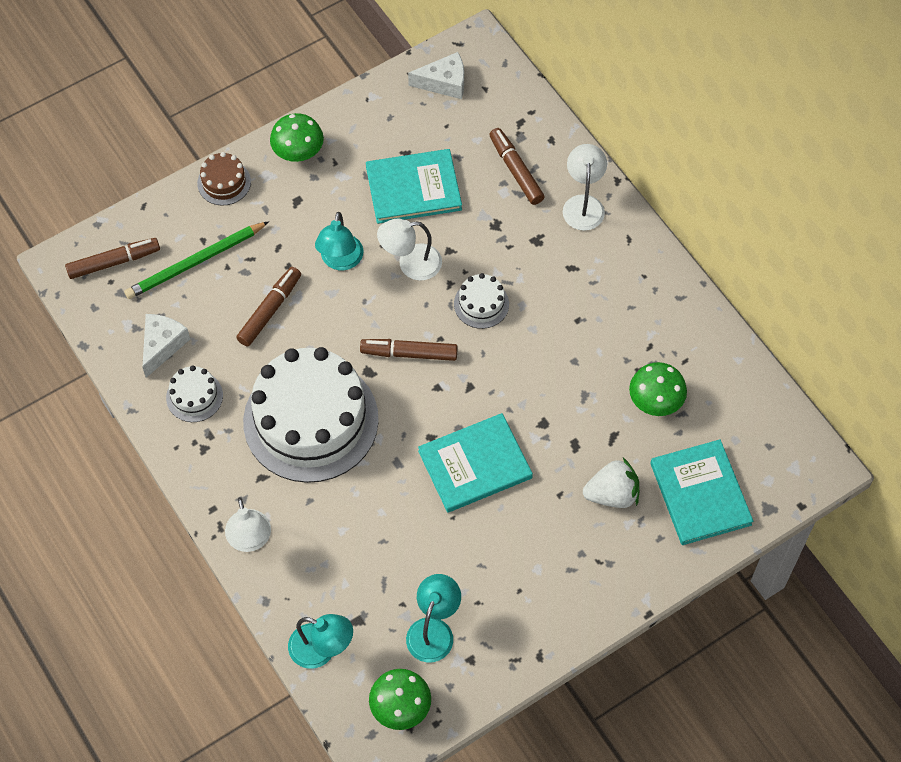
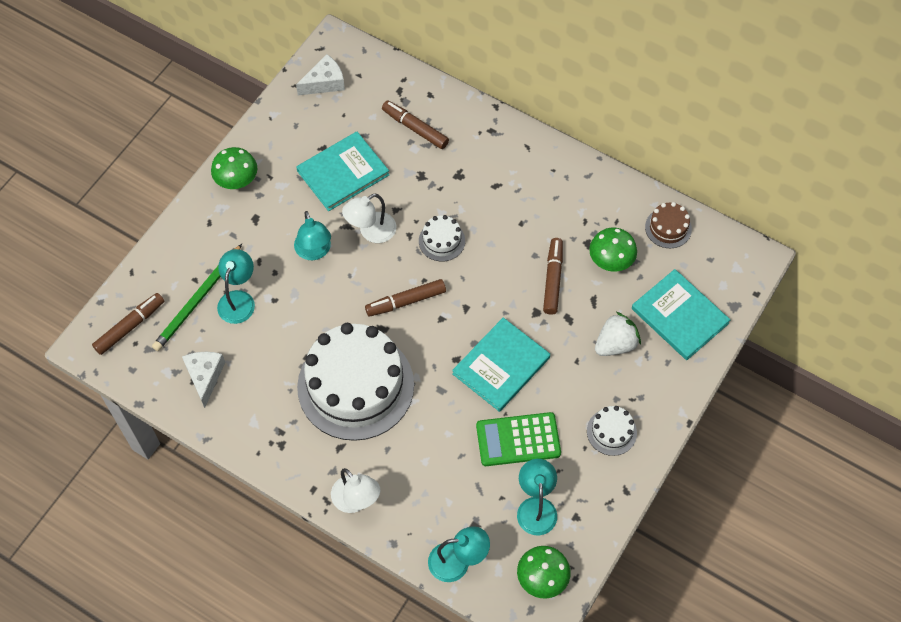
camera: 25 degrees left, 0 degrees up
(194, 396) = (252, 406): white cake -> white cake (611, 432)
(224, 182) = (188, 227): brown cake -> brown cake (668, 228)
(237, 279) = (238, 299): none -> turquoise lamp
(270, 310) = (278, 313): brown marker -> brown marker (553, 279)
(452, 551) = (518, 440): none -> green calculator
(583, 204) = (480, 134): white lamp -> none

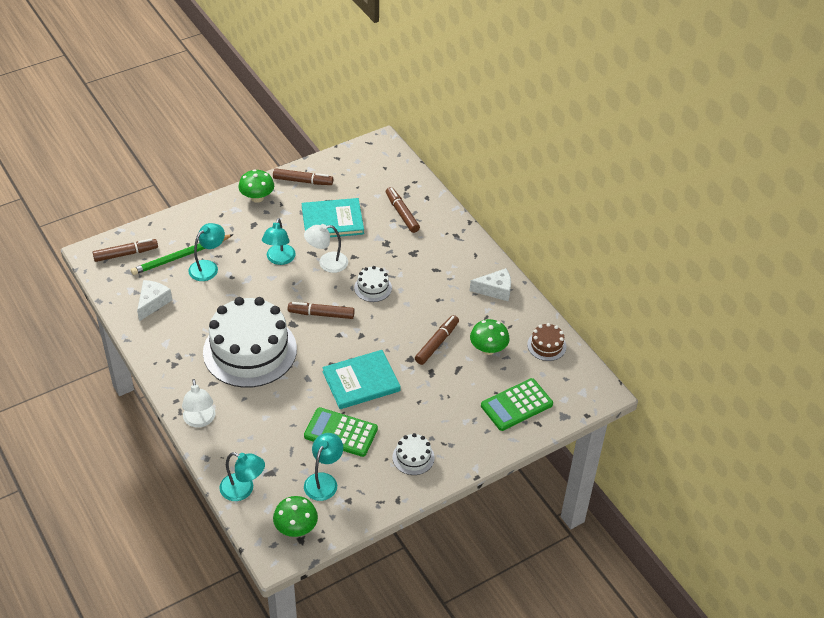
camera: 25 degrees right, 15 degrees down
(276, 134) = (303, 181): none -> brown marker
(325, 82) = (358, 163): white cheese -> white cheese (495, 290)
(615, 344) = (455, 403): white strawberry -> none
(679, 316) = (516, 405): turquoise book -> green calculator

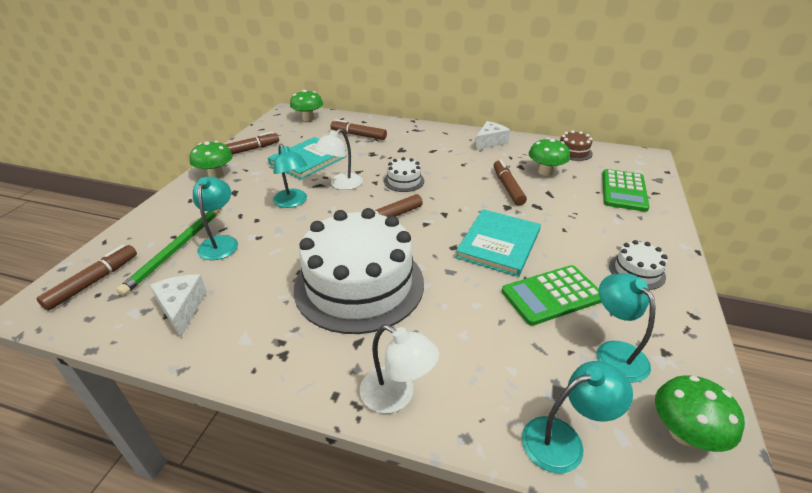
camera: 40 degrees left, 10 degrees down
(387, 165) = (308, 118): none -> green mushroom

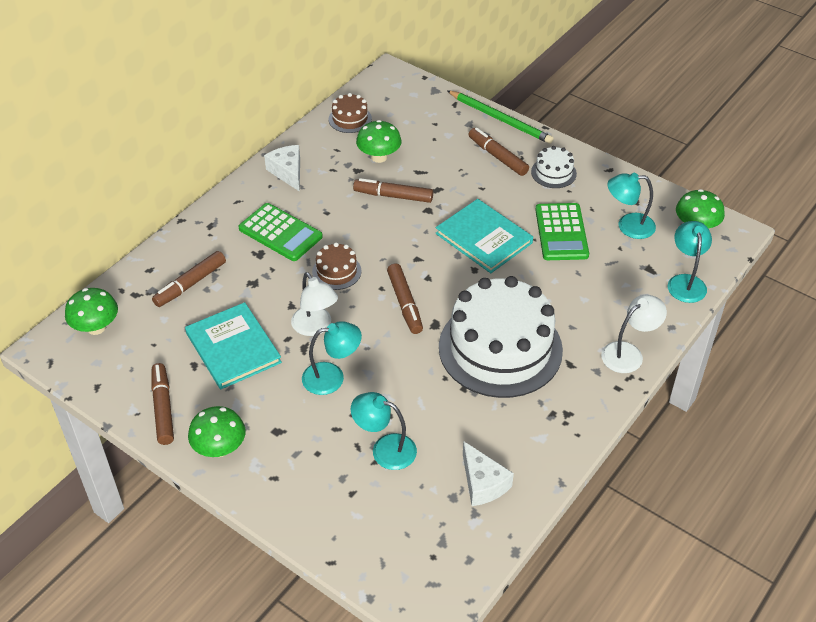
camera: 70 degrees left, 10 degrees up
(94, 282) = (409, 562): brown marker -> brown marker (497, 156)
(176, 249) = (380, 490): green pencil -> green pencil (500, 119)
(182, 308) = (483, 483): white cheese -> white cheese turned 120 degrees counterclockwise
(404, 181) = (336, 271): white cake -> brown cake
(624, 191) = (441, 121): green calculator -> green calculator (280, 233)

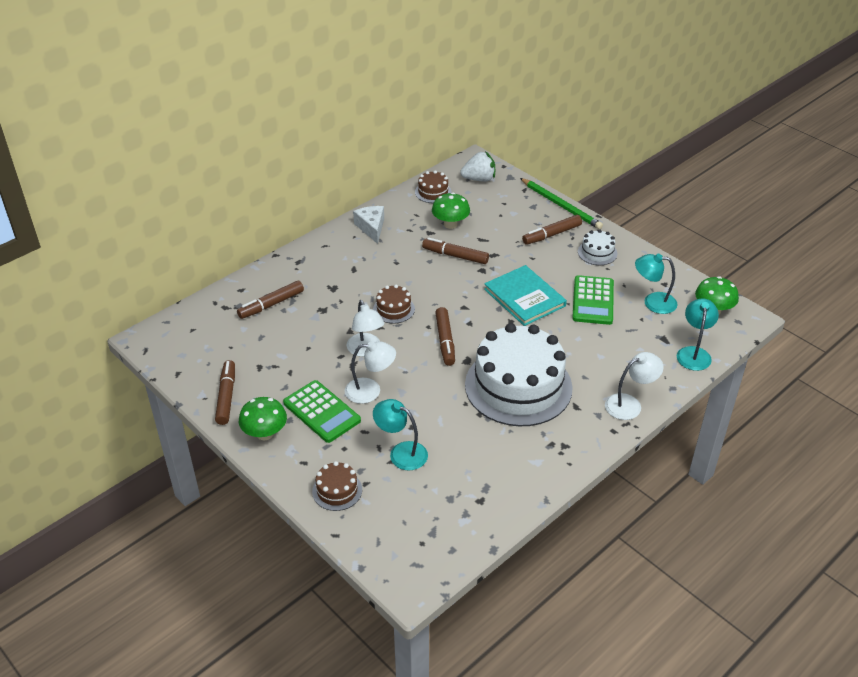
camera: 10 degrees right, 5 degrees down
(96, 327) = (188, 328): green mushroom -> none
(233, 348) = (294, 358): turquoise book -> none
(280, 233) = (354, 274): green calculator -> green calculator (322, 412)
(321, 507) = (337, 490): none -> brown cake
(332, 377) = (370, 390): turquoise lamp -> white lamp
(400, 96) = (479, 179): none -> white strawberry
(483, 483) = (478, 491): white cheese -> none
(497, 156) = (551, 234): brown marker -> brown marker turned 90 degrees counterclockwise

